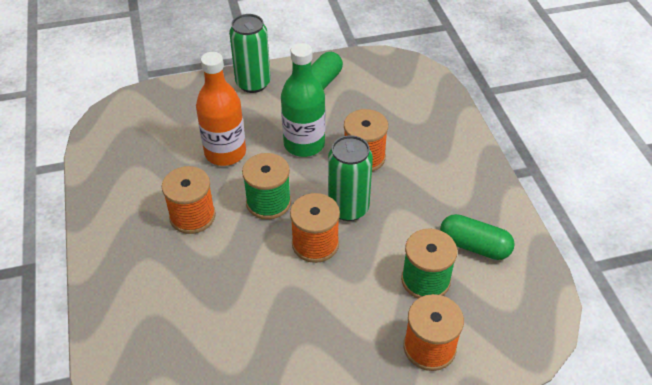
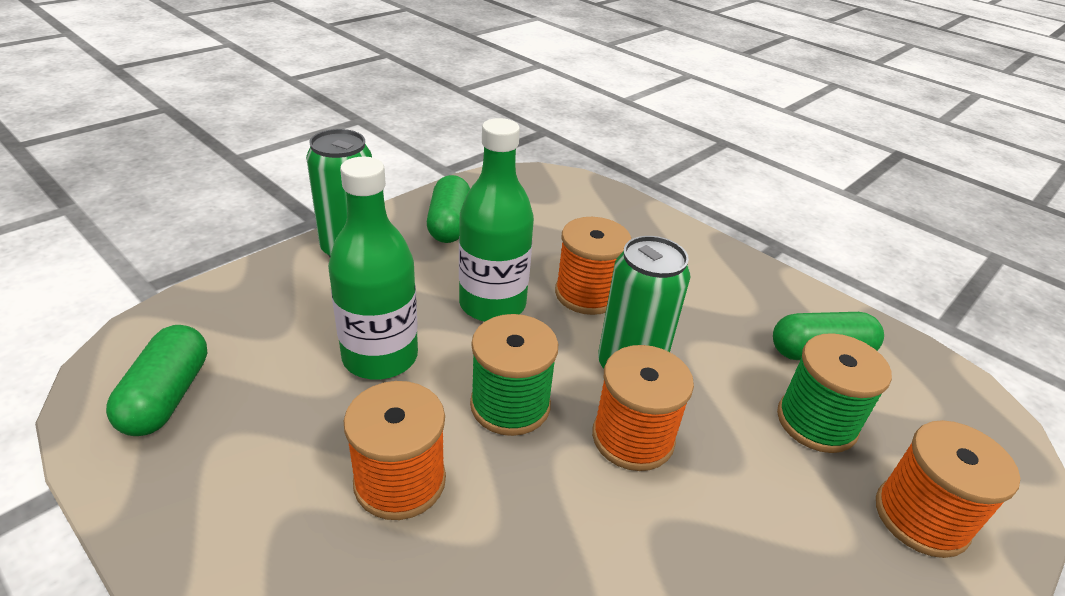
camera: 35 degrees left, 10 degrees down
(123, 137) = (167, 396): none -> green capsule
(225, 153) = (380, 357): orange bottle -> green bottle

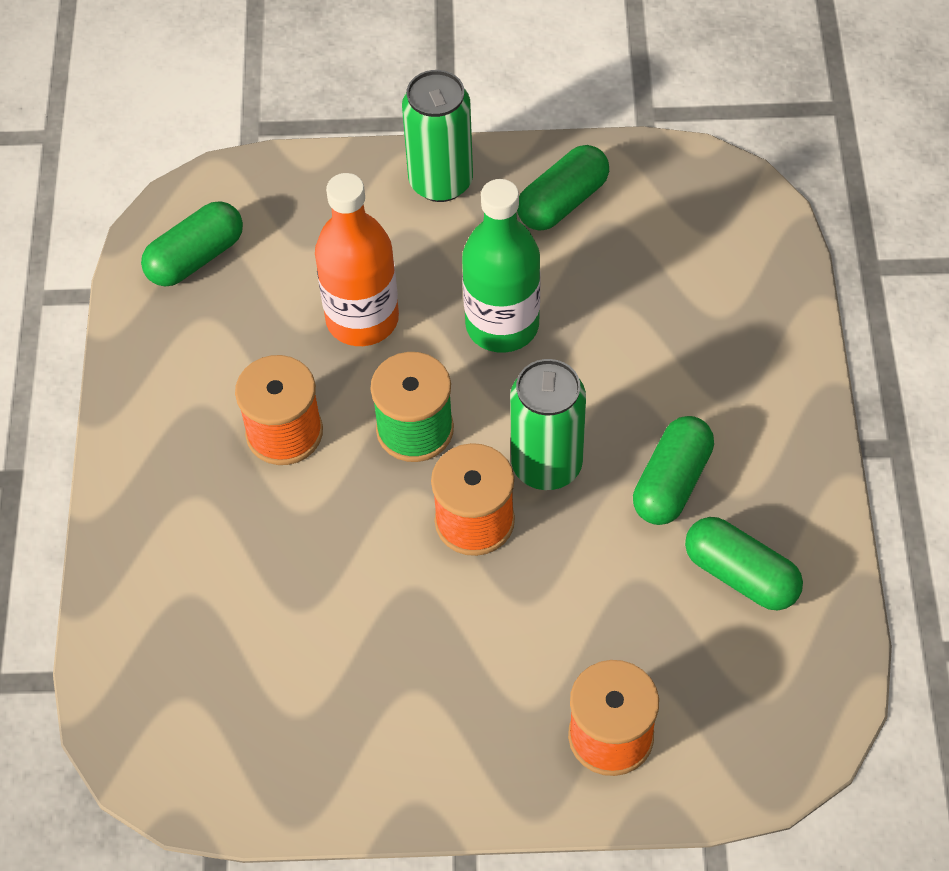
camera: 50 degrees right, 20 degrees up
(380, 357) = (362, 319): green bottle -> orange bottle
(587, 294) = (600, 370): orange spool -> none
(712, 328) = (672, 482): none -> green capsule
(816, 422) = (639, 620): green spool -> none

